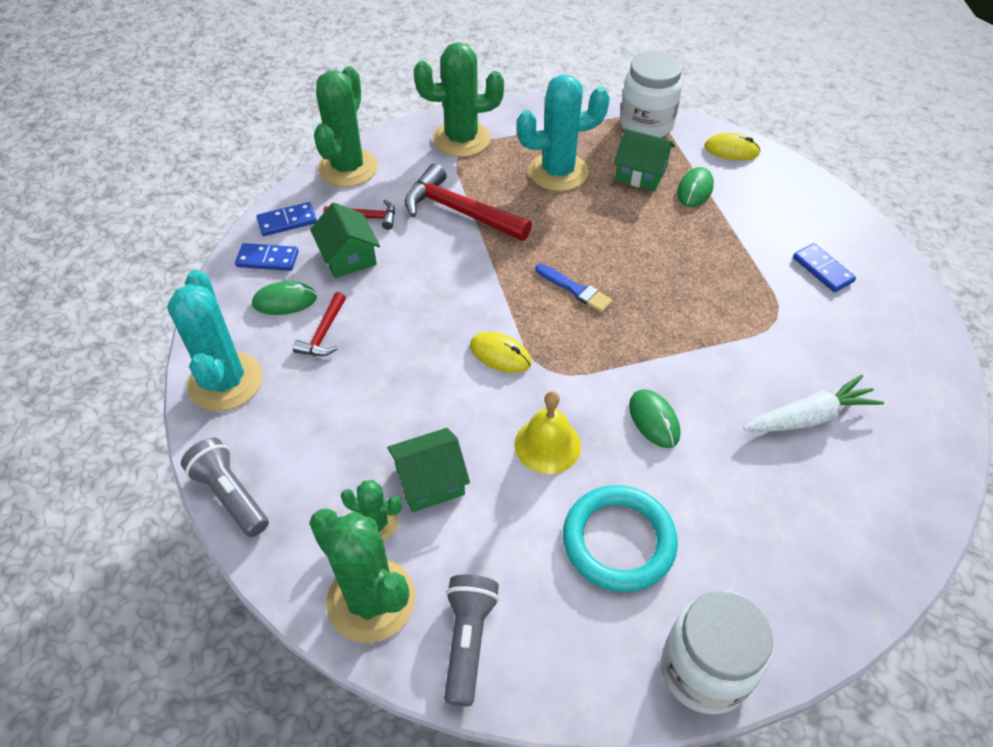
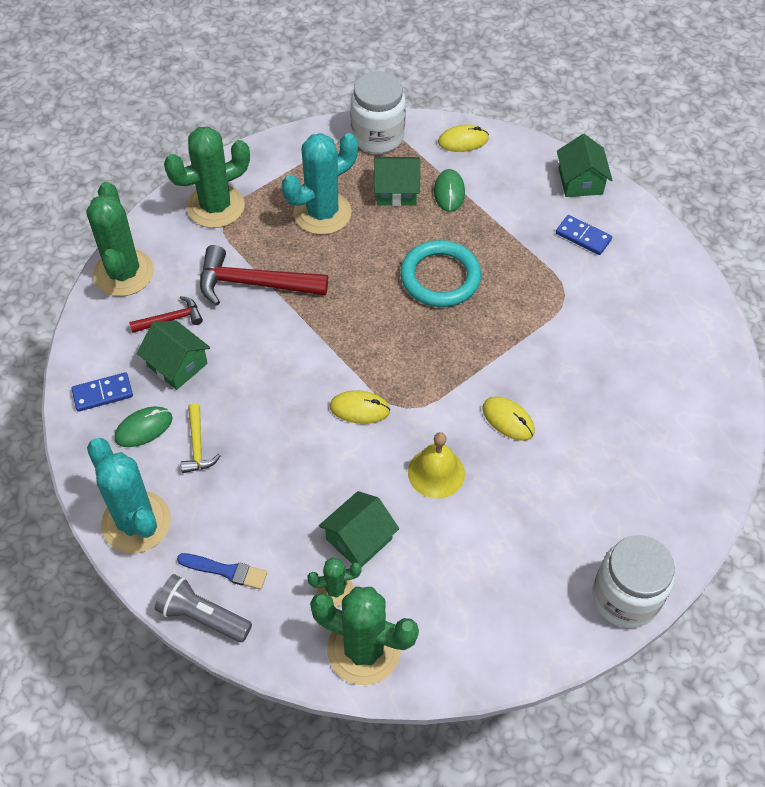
camera: 25 degrees left, 5 degrees up
(287, 221) = (98, 349): blue domino -> none
(324, 333) = (197, 445): red hammer -> yellow hammer
(468, 641) = (452, 648): grey flashlight -> none
(575, 289) = (392, 326): blue brush -> blue brush (226, 571)
(618, 541) = (525, 528): turquoise ring -> turquoise ring (440, 277)
(654, 420) = (508, 420): green mouse -> yellow mouse
(810, 417) = (622, 372): white carrot -> none
(842, 218) = (580, 181): none -> green house

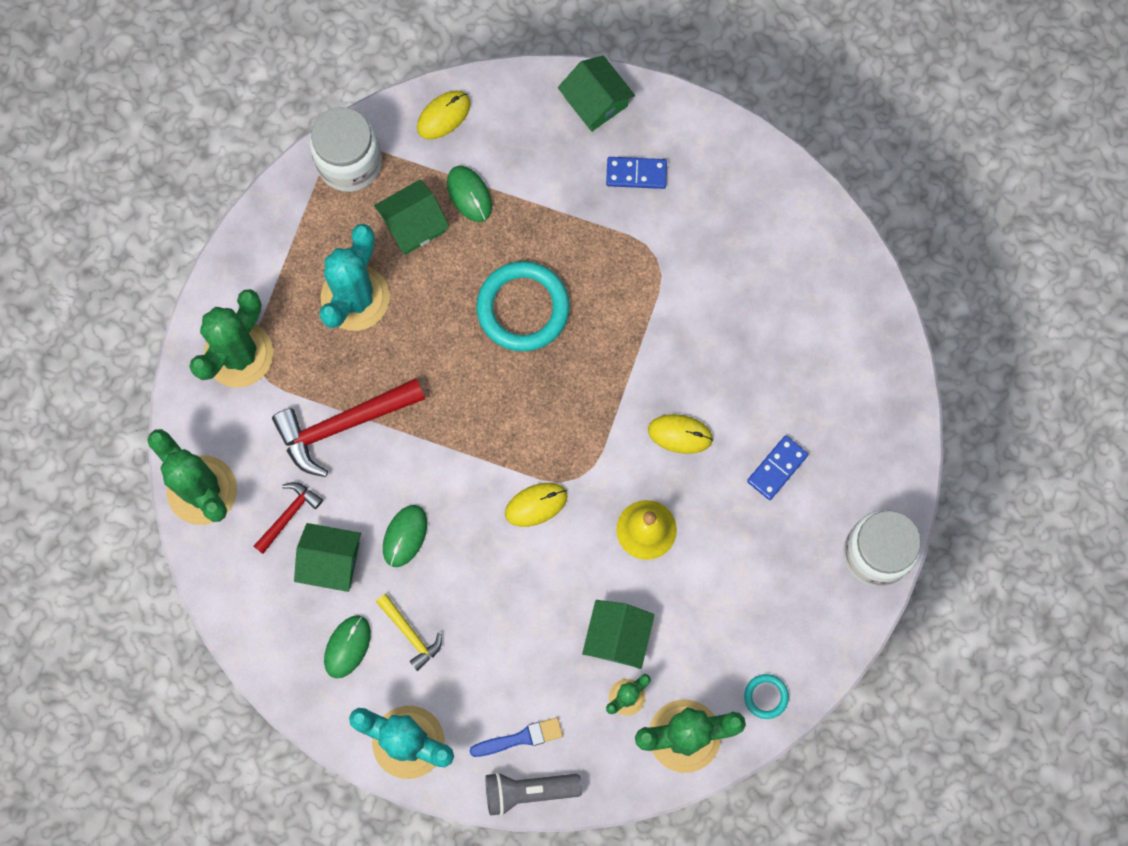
camera: 30 degrees left, 20 degrees up
(102, 393) = (281, 634): blue domino -> blue domino (777, 468)
(244, 377) = (405, 536): none -> green mouse
(456, 659) = (766, 696): none -> turquoise ring

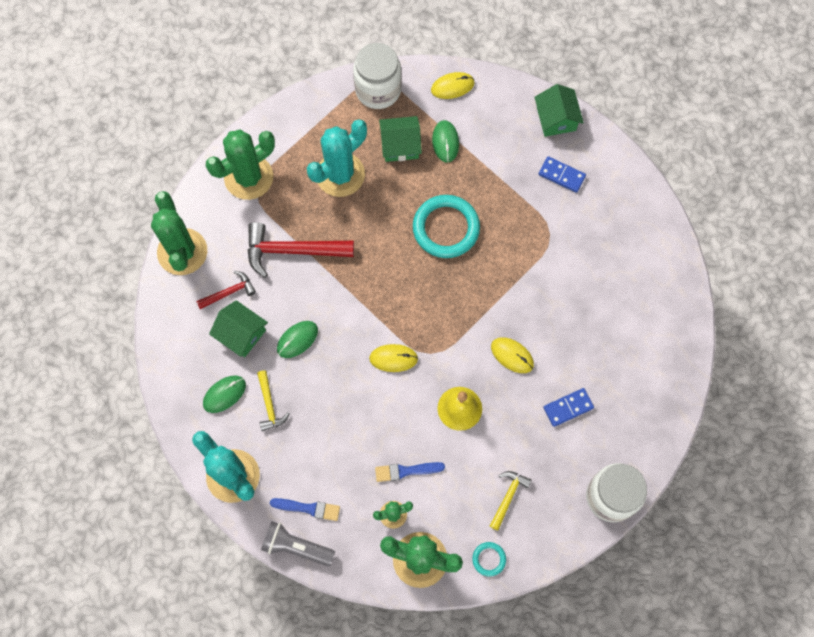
camera: 25 degrees right, 5 degrees down
(617, 637) = (406, 471): green house -> blue brush
(754, 611) = (508, 497): none -> yellow hammer

